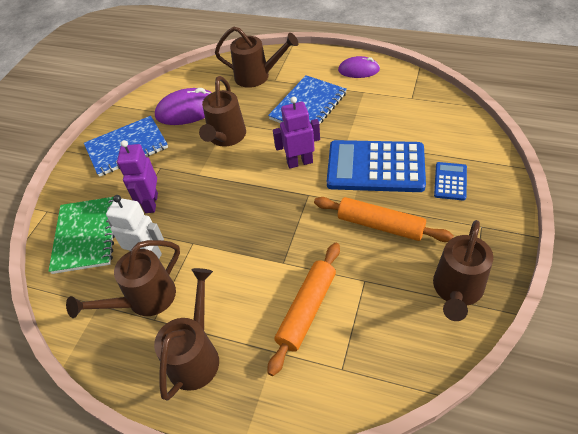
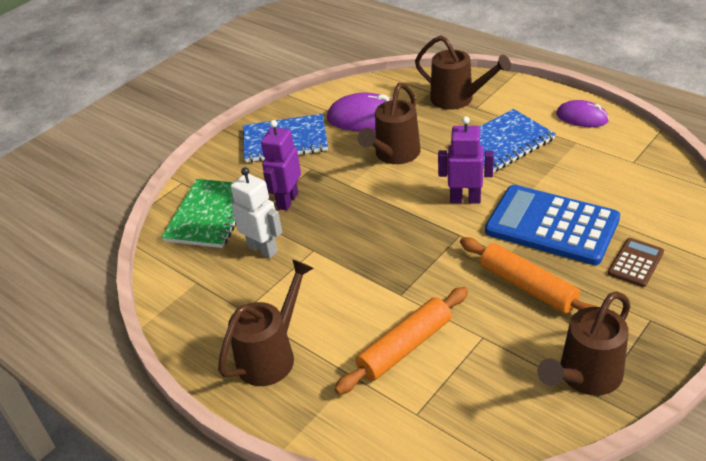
camera: 20 degrees right, 10 degrees down
(144, 300) = (242, 290): brown watering can -> none
(450, 181) = (636, 263): blue calculator -> brown calculator

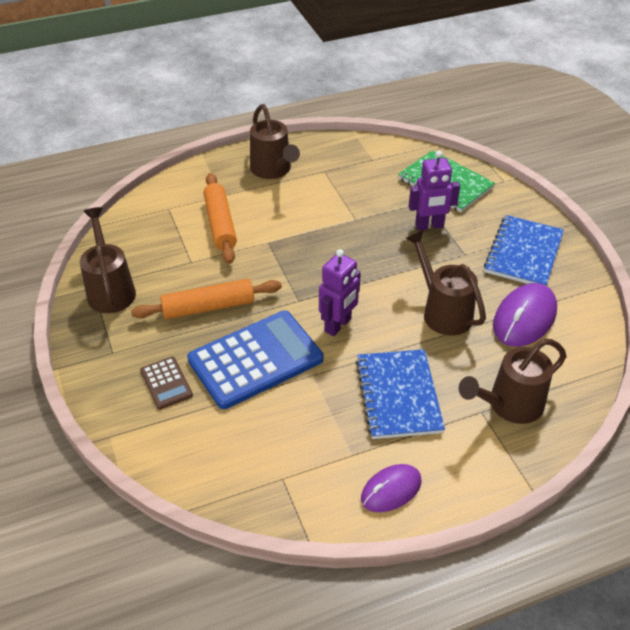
camera: 115 degrees right, 5 degrees up
(263, 249) = (379, 196): white robot -> none
(287, 200) = (429, 226): purple robot -> purple robot turned 120 degrees clockwise

